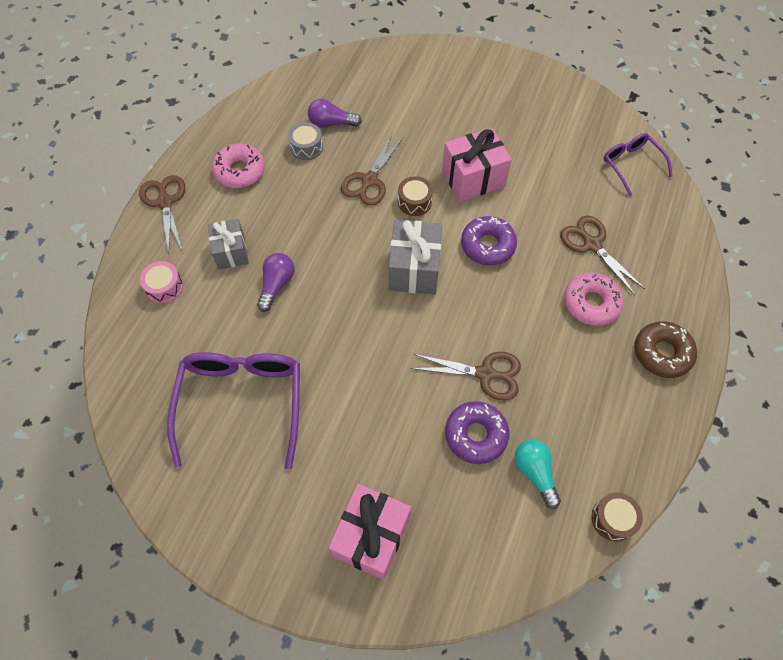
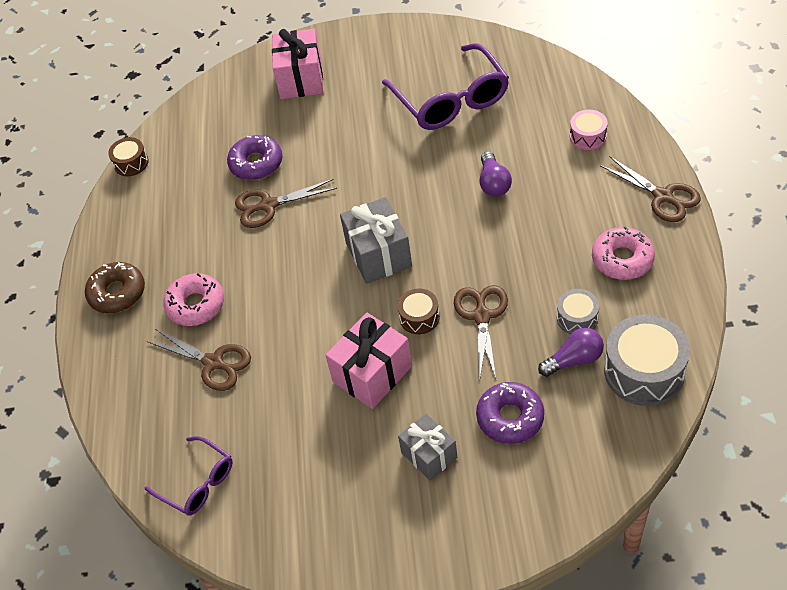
camera: 160 degrees right, 10 degrees down
(231, 252) = (558, 188): grey gift -> grey gift (429, 455)
(295, 97) = (644, 371): none -> grey drum
(487, 245) = (320, 310): purple donut -> purple donut (510, 418)
(535, 472) = (200, 162): turquoise light bulb -> none

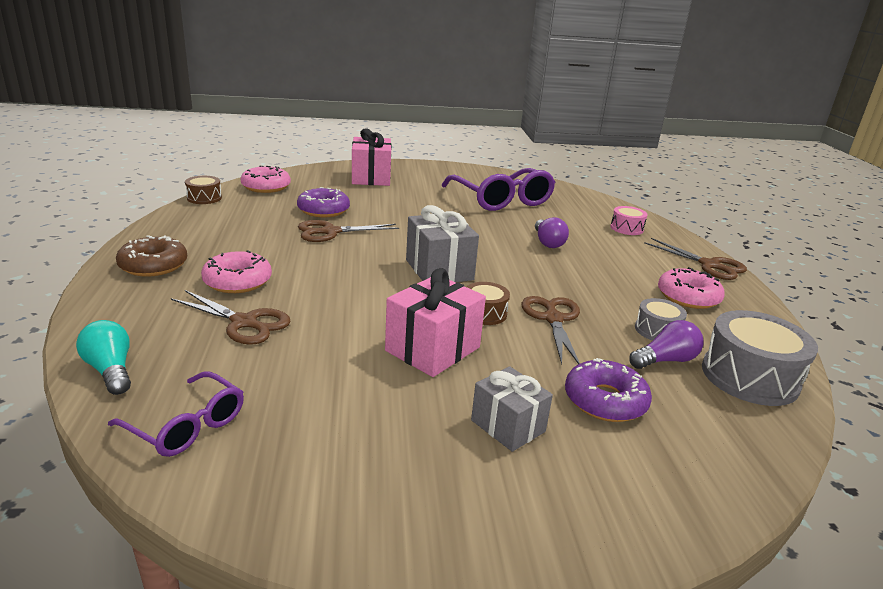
camera: 10 degrees left, 25 degrees down
(127, 434) = (110, 370): none -> turquoise light bulb
(189, 125) = (266, 187): none -> pink donut

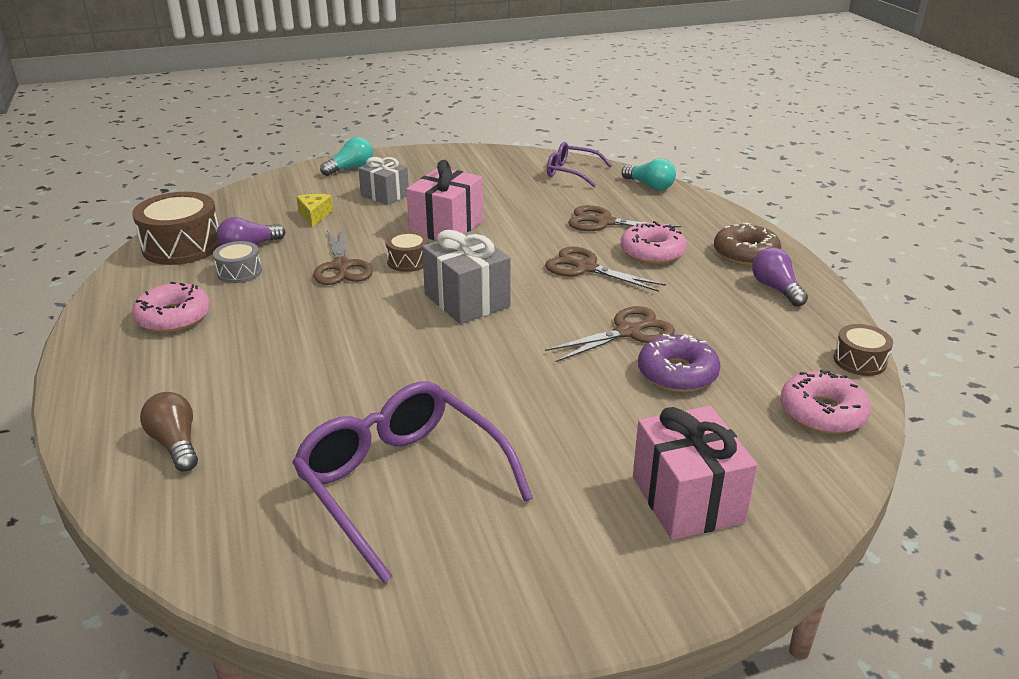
camera: 170 degrees right, 5 degrees up
(548, 242) = (327, 376): purple light bulb -> purple light bulb (776, 289)
(574, 521) = (351, 168): none -> turquoise light bulb
(605, 400) = (314, 215): purple donut -> yellow cheese
(626, 228) = (176, 444): pink drum -> brown light bulb
(709, 265) = (93, 379): brown scissors -> brown scissors (585, 268)
(749, 377) = (182, 246): grey drum -> brown drum

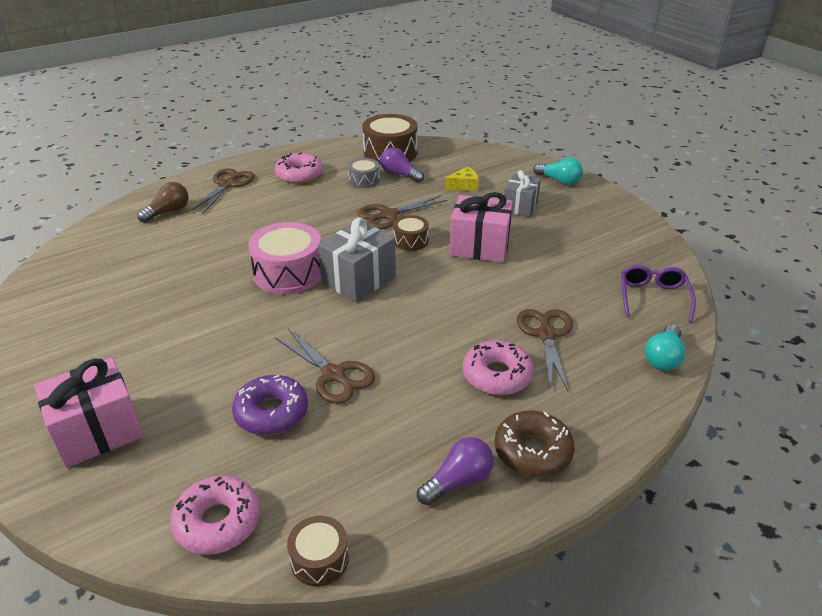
camera: 75 degrees right, 5 degrees up
(403, 484) = (126, 296): purple glasses -> none
(425, 345) = (289, 273): none -> pink drum
(585, 268) = (442, 335): brown scissors -> brown scissors (227, 185)

